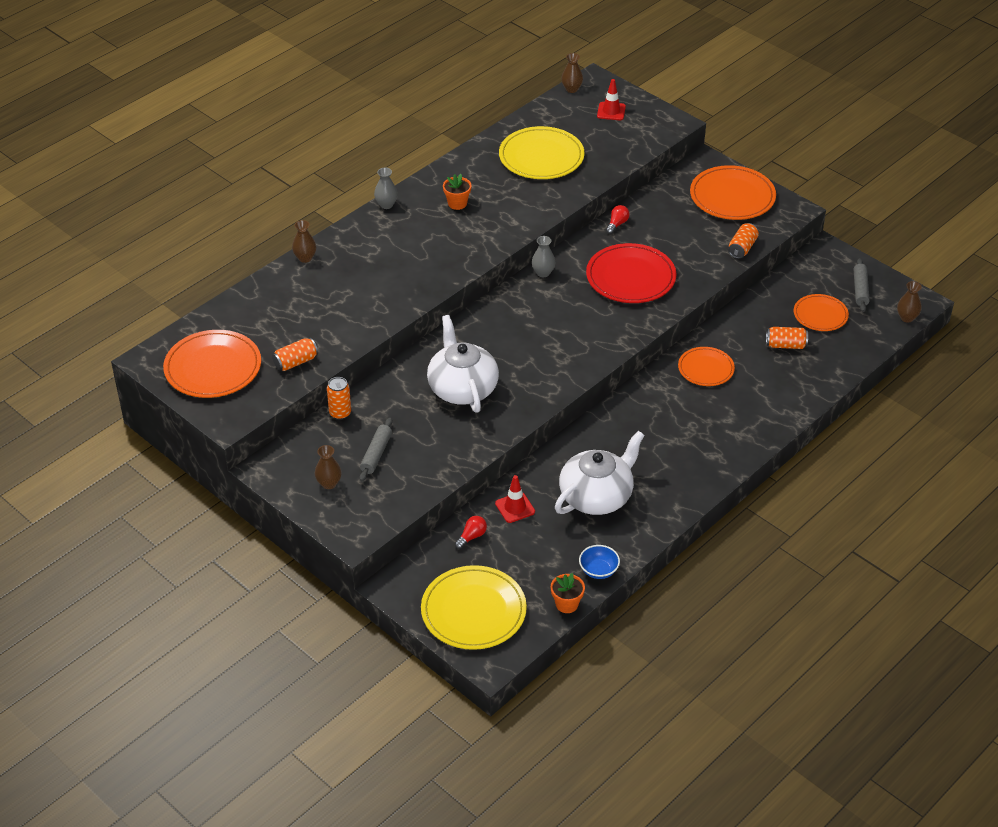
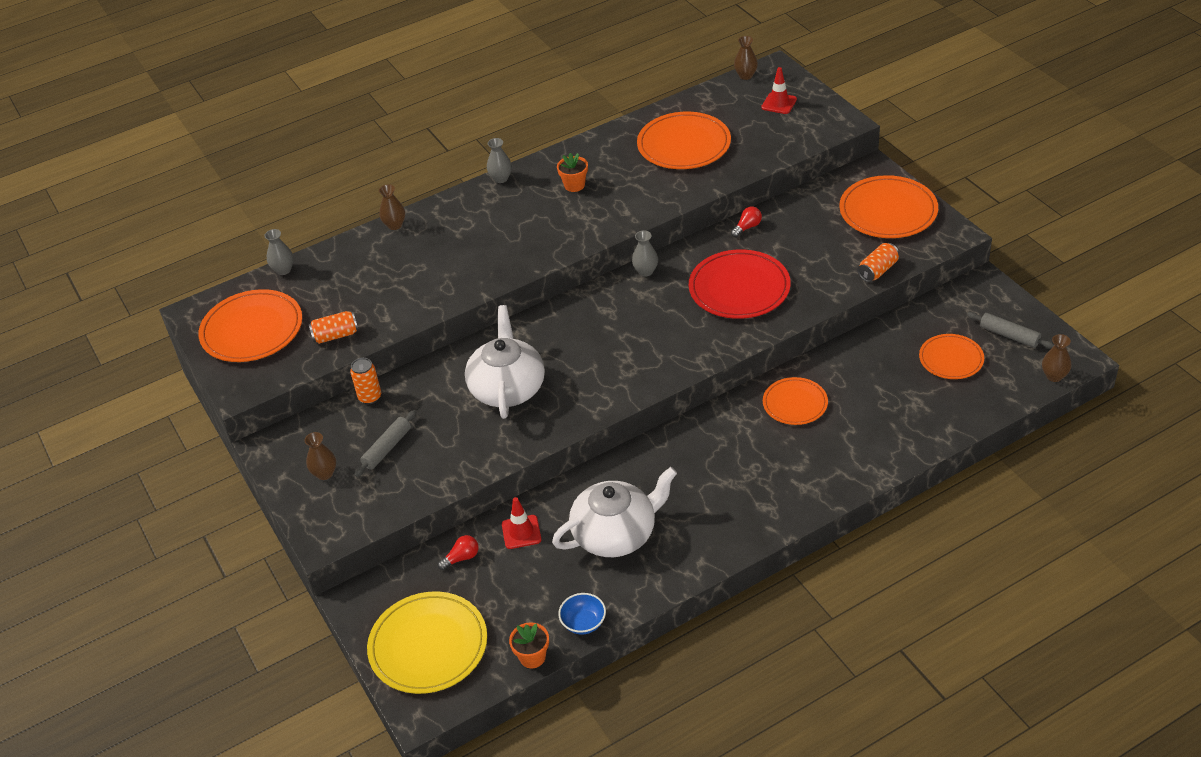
camera: 20 degrees right, 0 degrees up
(217, 311) = (283, 270): none -> grey vase
(541, 157) = (684, 145): yellow plate -> orange plate
(785, 345) = (897, 389): orange can -> none
(860, 289) = (1009, 335): grey rolling pin -> grey rolling pin turned 75 degrees counterclockwise

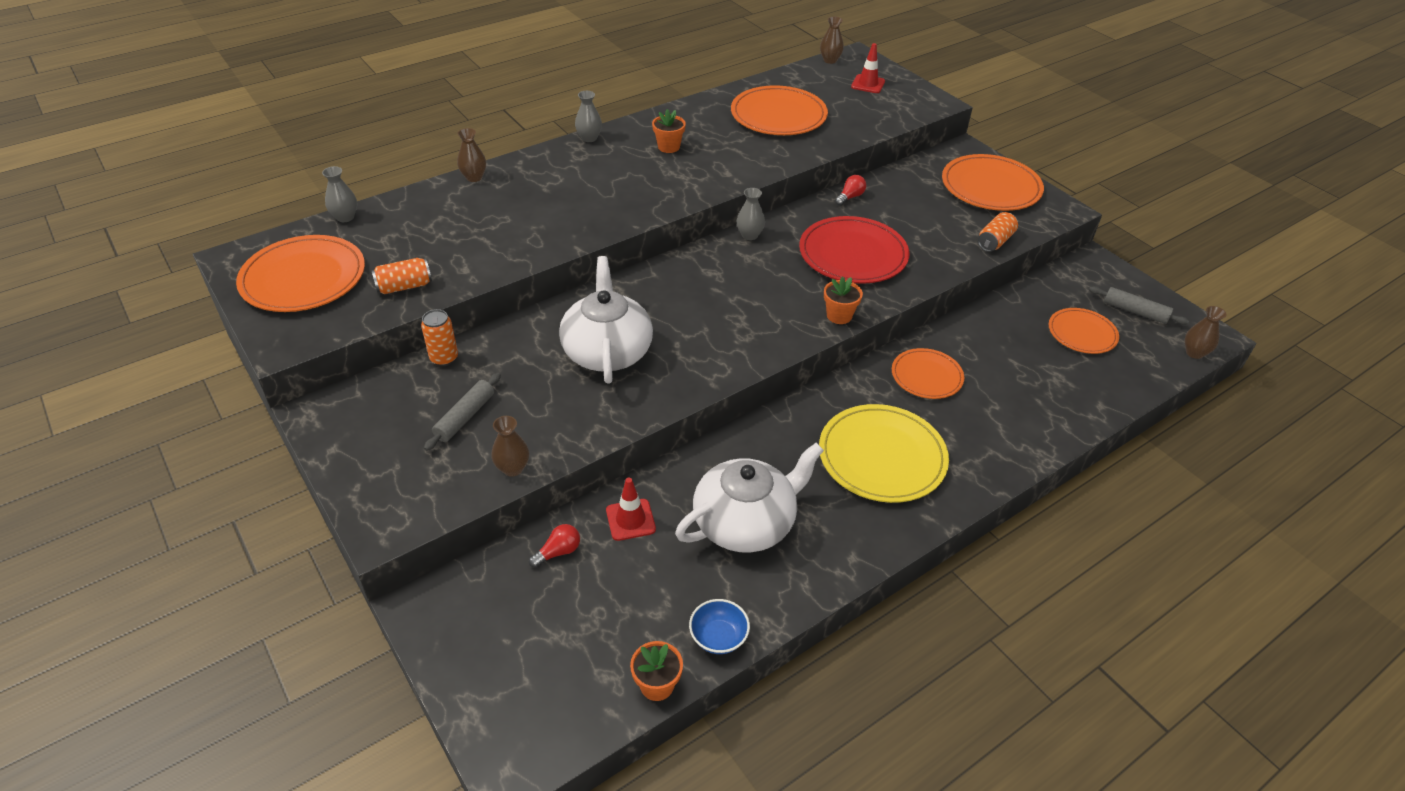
camera: 10 degrees left, 0 degrees up
(325, 473) = (386, 446): brown vase -> brown vase (513, 468)
(428, 645) = (519, 670): yellow plate -> yellow plate (882, 456)
(716, 350) = (839, 316): none -> orange flower pot

